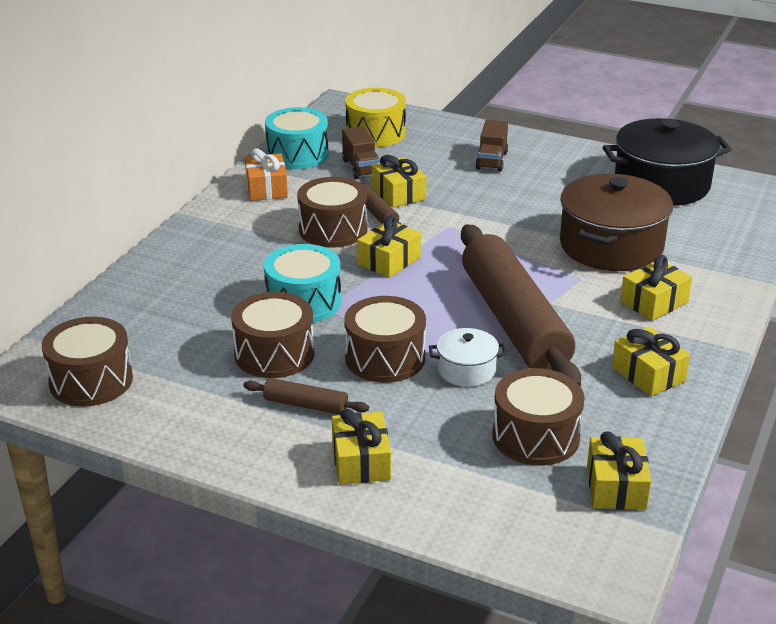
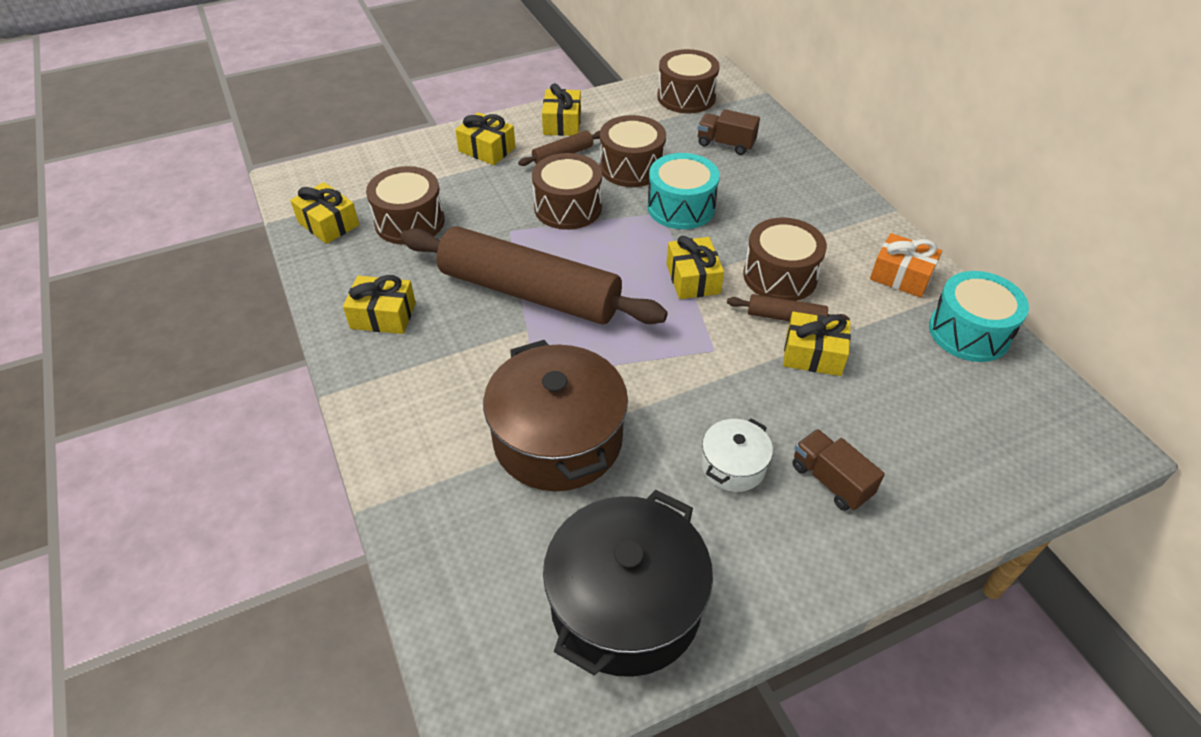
camera: 130 degrees right, 15 degrees up
(361, 168) = (898, 361): brown truck -> brown truck (725, 144)
(375, 133) = (987, 424): yellow drum -> none
(466, 370) = (508, 234): white pot -> white pot (733, 465)
(654, 302) = (448, 393): yellow gift -> yellow gift (562, 123)

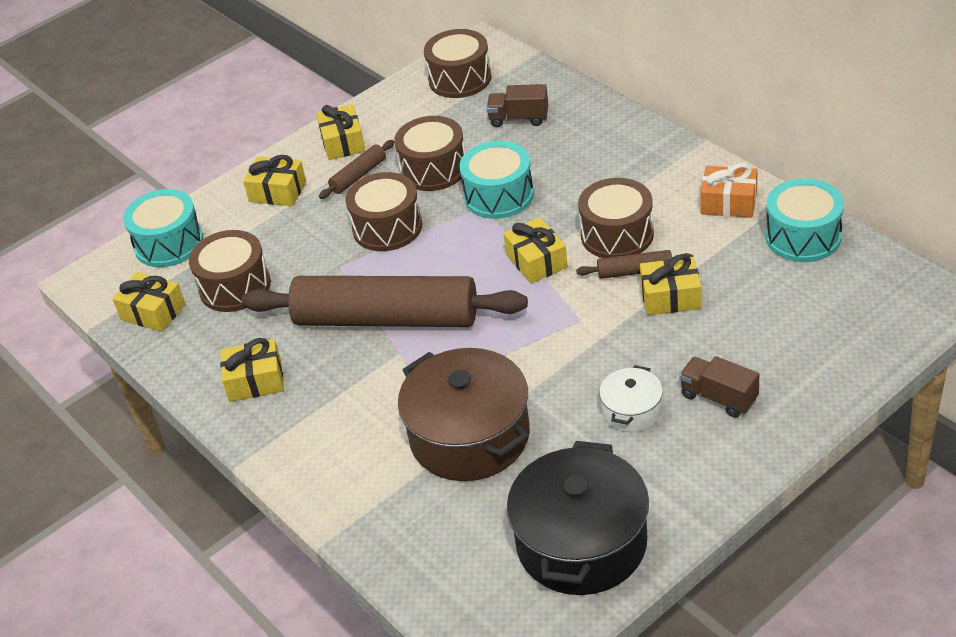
camera: 10 degrees left, 5 degrees down
(374, 168) = (169, 243): none -> turquoise drum

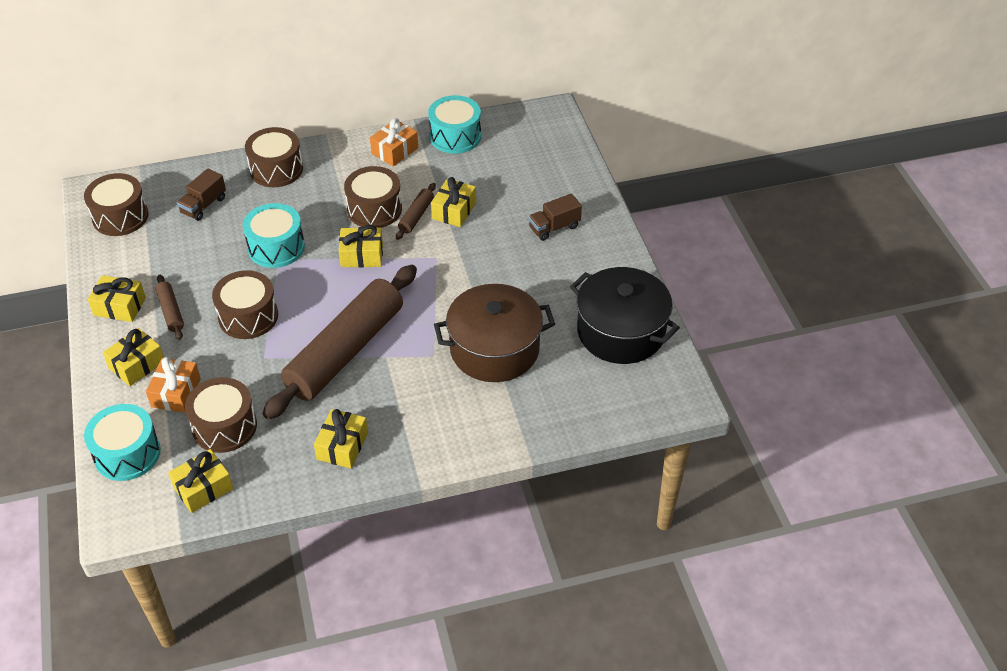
camera: 70 degrees left, 5 degrees up
(258, 234) = (176, 393): none -> orange gift
(434, 169) = (210, 269): brown drum -> brown drum (276, 169)
(632, 411) = (534, 267): white pot -> none

